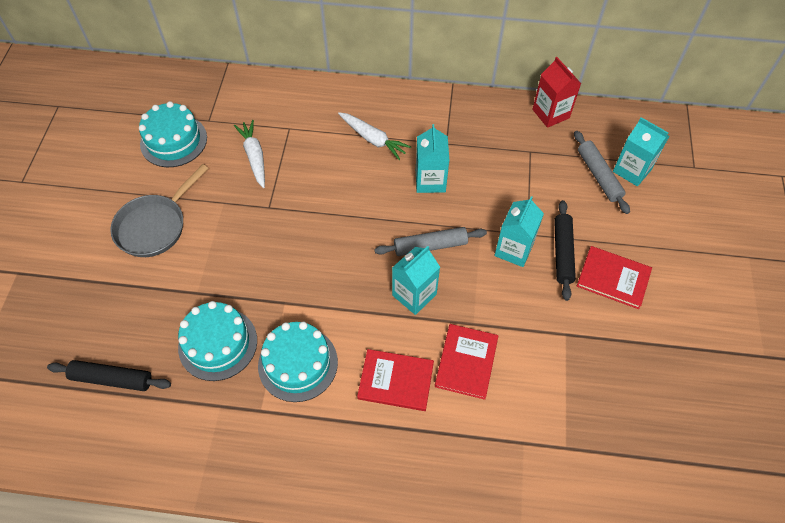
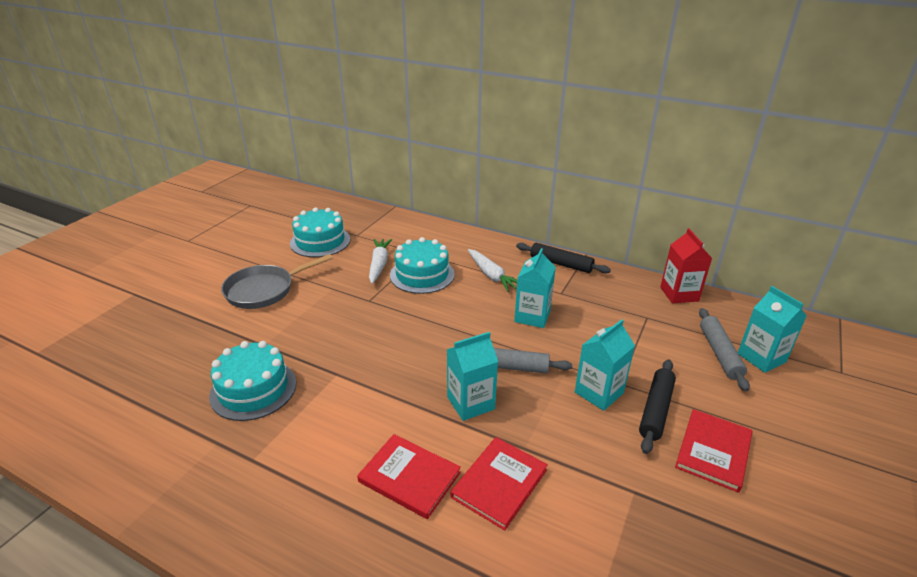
camera: 20 degrees right, 25 degrees down
(112, 379) = (141, 389): black rolling pin -> black rolling pin (561, 264)
(298, 363) = (317, 429): turquoise cake -> turquoise cake (422, 275)
(613, 278) = (713, 451): red book -> red book turned 75 degrees clockwise

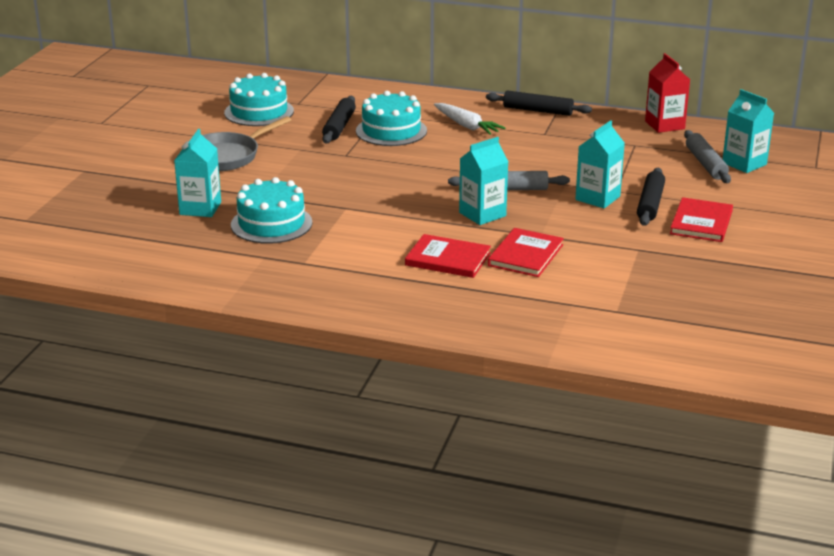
camera: 10 degrees left, 5 degrees down
(379, 265) = (339, 126): white carrot -> black rolling pin
(532, 316) = (520, 153): turquoise carton -> turquoise carton (200, 208)

